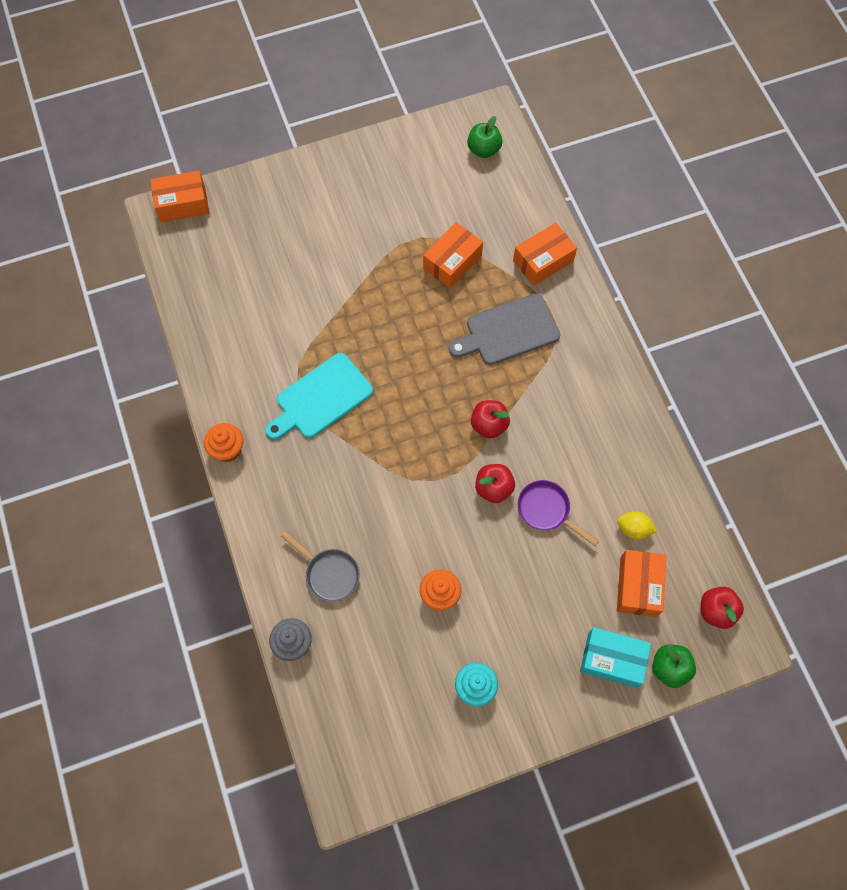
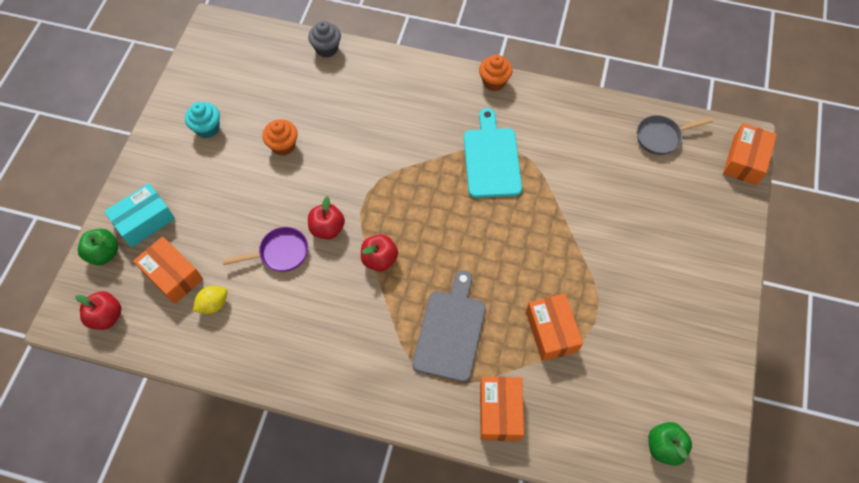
camera: 125 degrees right, 5 degrees down
(329, 573) = (354, 91): grey pan -> grey pan (661, 137)

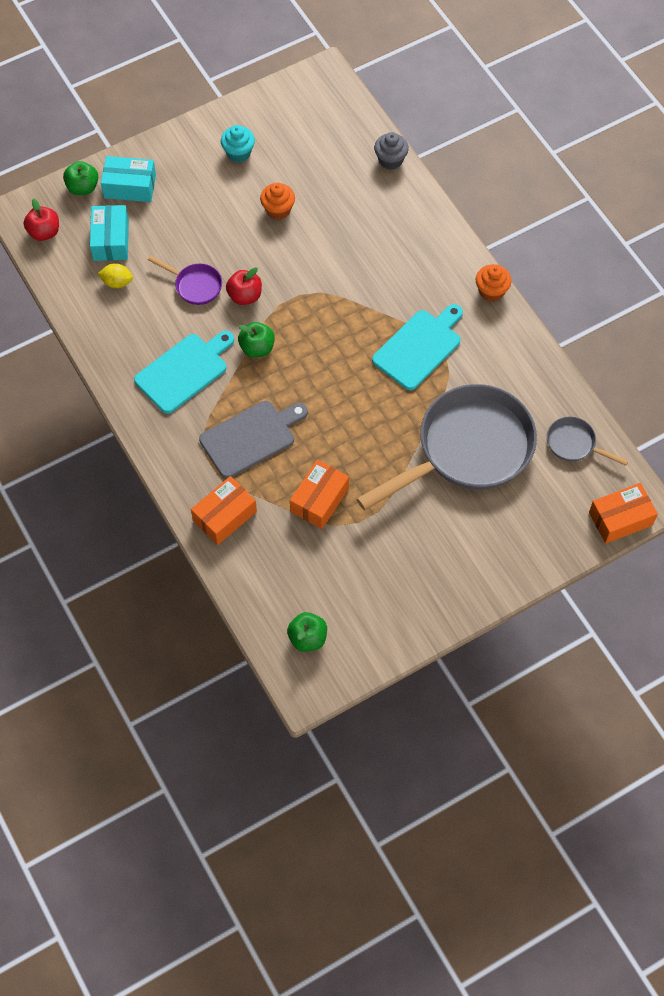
camera: 45 degrees right, 0 degrees up
(172, 275) = (111, 240): orange box -> turquoise box
(344, 326) = (184, 371): none -> turquoise cutting board
(379, 259) = (257, 348): red apple -> green apple
(603, 201) = (467, 449): none -> grey pan

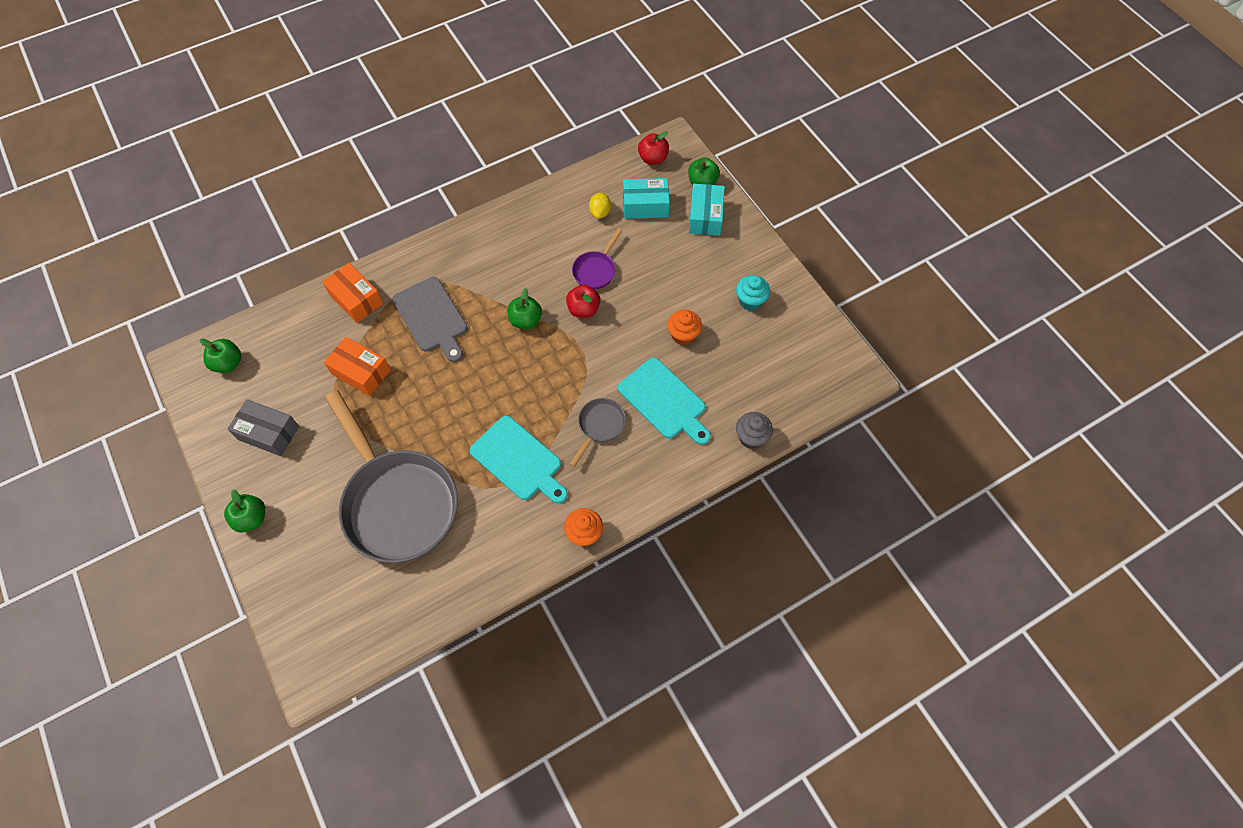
camera: 90 degrees right, 0 degrees up
(184, 371) = (505, 265): turquoise cutting board -> turquoise cutting board (664, 401)
(393, 581) = (268, 433): none -> grey box
(490, 581) = (251, 518): none -> green apple
(574, 444) = (391, 610): grey pan -> grey pan (599, 426)
(620, 518) = (297, 652): orange box -> none

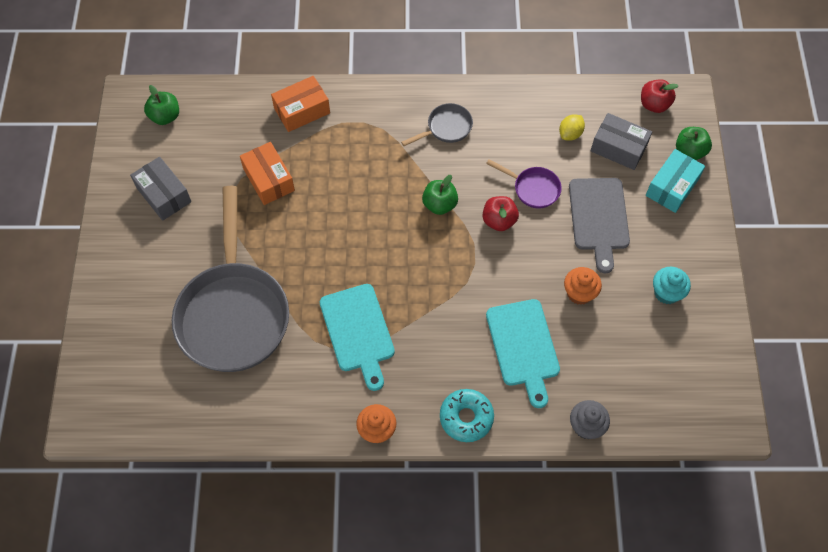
camera: 30 degrees right, 0 degrees up
(251, 518) = (110, 262): green apple -> none
(356, 299) = (302, 111): orange box -> orange box turned 75 degrees clockwise
(431, 317) = (357, 160): grey cutting board -> grey cutting board (598, 218)
(596, 270) = (533, 188): purple pan -> purple pan turned 120 degrees counterclockwise
(599, 426) = (449, 339): grey pan -> grey pan (446, 128)
(645, 205) = (618, 148): turquoise box -> grey box
(652, 483) = (466, 418): none -> turquoise donut

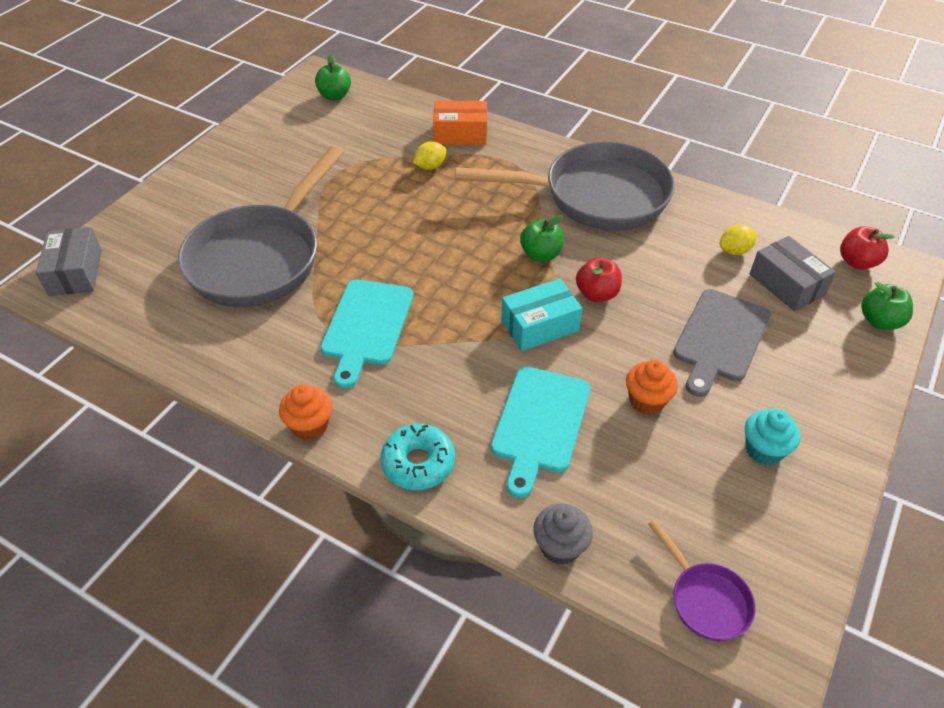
camera: 30 degrees right, 15 degrees down
(163, 195) = (282, 147): grey box -> grey box (75, 272)
(269, 179) = (385, 171): orange box -> none
(301, 157) = (430, 166): none -> yellow lemon
(446, 128) = (595, 196): grey pan -> grey pan, size x2.34
(533, 188) = (657, 281): purple pan -> purple pan (705, 599)
(672, 187) = (835, 346): turquoise box -> turquoise box (540, 326)

